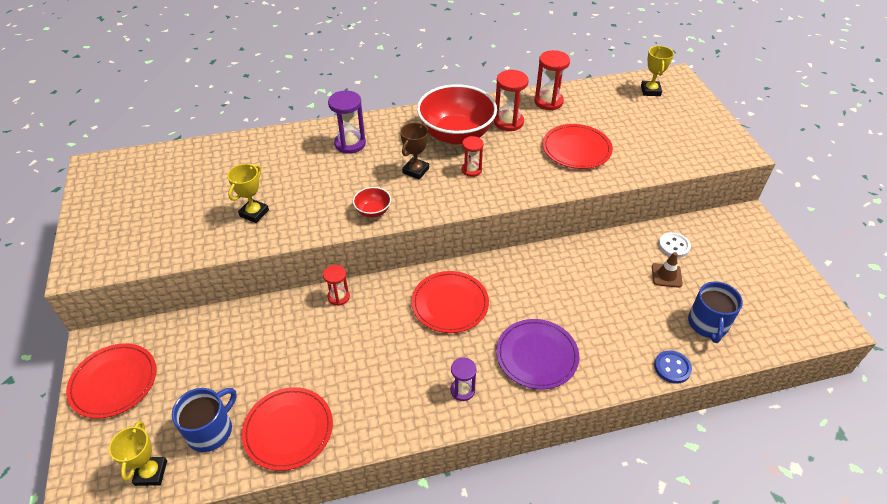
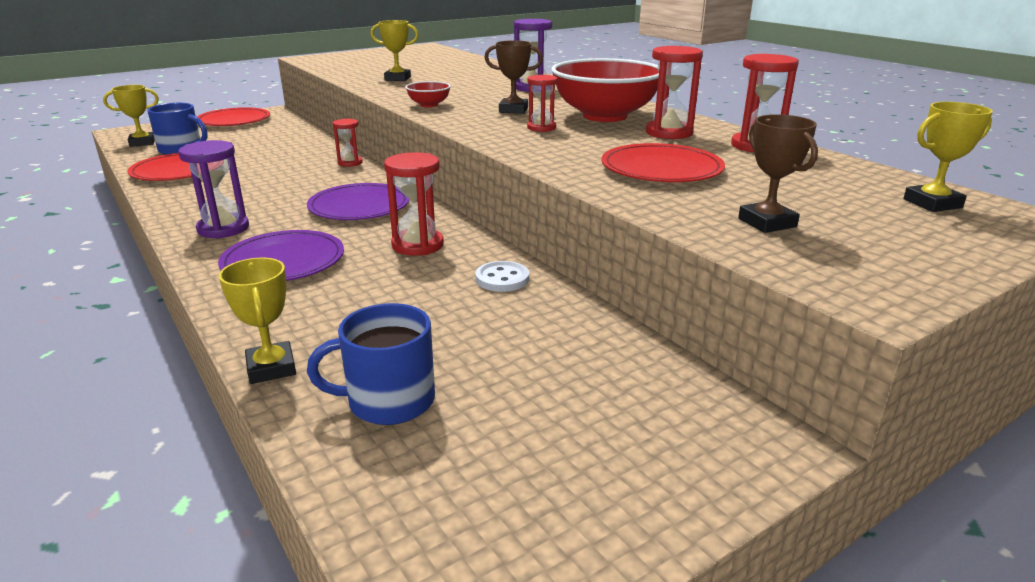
camera: 70 degrees right, 20 degrees down
(450, 304) = (359, 206): red plate -> purple plate
(462, 390) = (223, 229): purple hourglass -> purple hourglass, size x1.58
(533, 283) = (417, 245): none -> red hourglass
(662, 145) = (767, 223): none -> brown trophy
(666, 275) = (498, 346): brown traffic cone -> none
(672, 368) = (271, 368): blue button -> yellow trophy
(674, 246) = (585, 348): white button -> white button (502, 279)

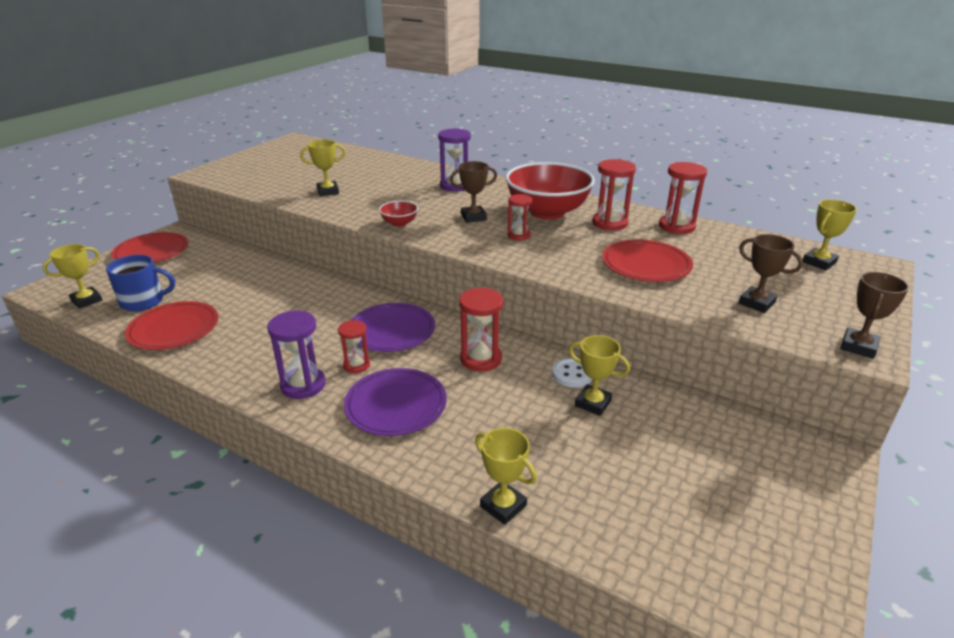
camera: 25 degrees left, 5 degrees up
(350, 163) = (328, 283): red hourglass -> red hourglass (356, 365)
(389, 401) = (609, 503): blue mug -> none
(492, 308) = (593, 403): none -> yellow trophy
(871, 290) = (858, 347): none -> brown trophy

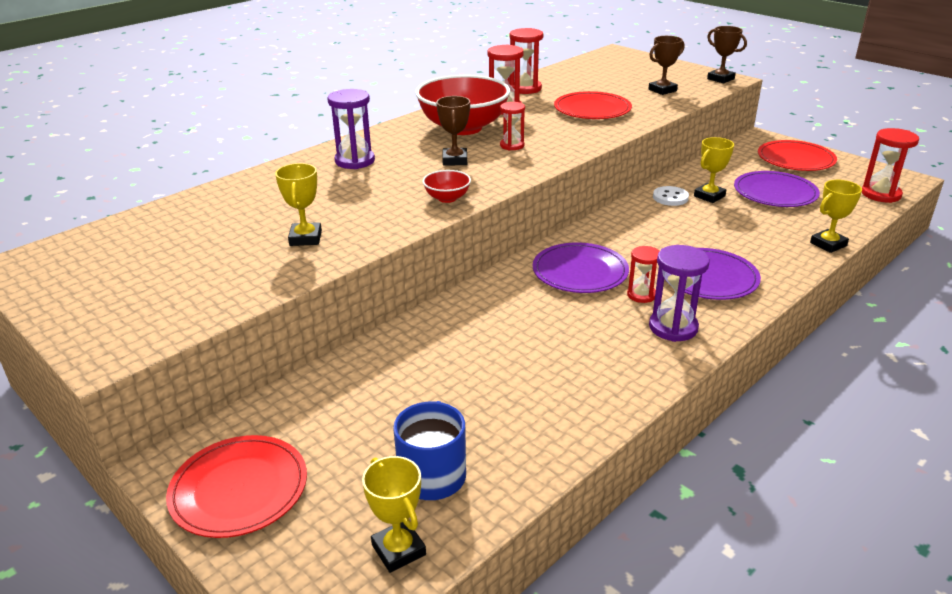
camera: 75 degrees left, 0 degrees up
(174, 329) = (529, 433): red plate -> red plate (795, 159)
(481, 359) = (641, 232): red hourglass -> red hourglass (881, 194)
(637, 461) = (775, 193): none -> purple plate
(819, 262) = (606, 63): yellow trophy -> none

